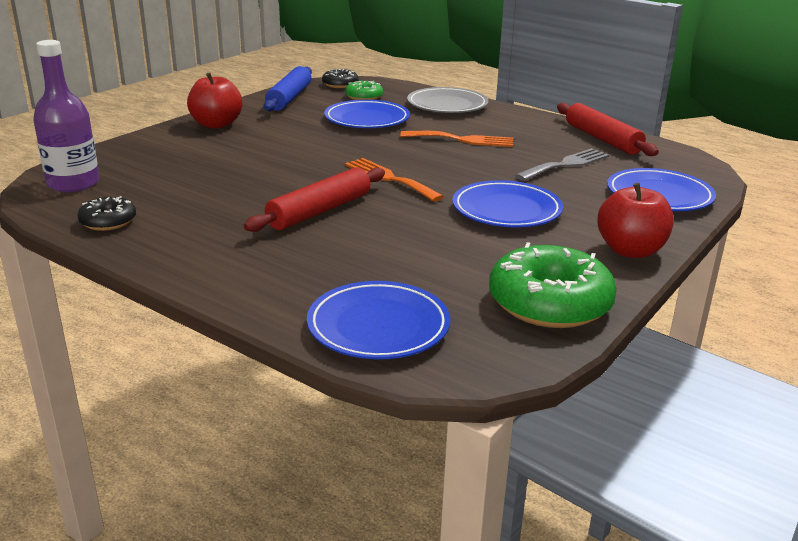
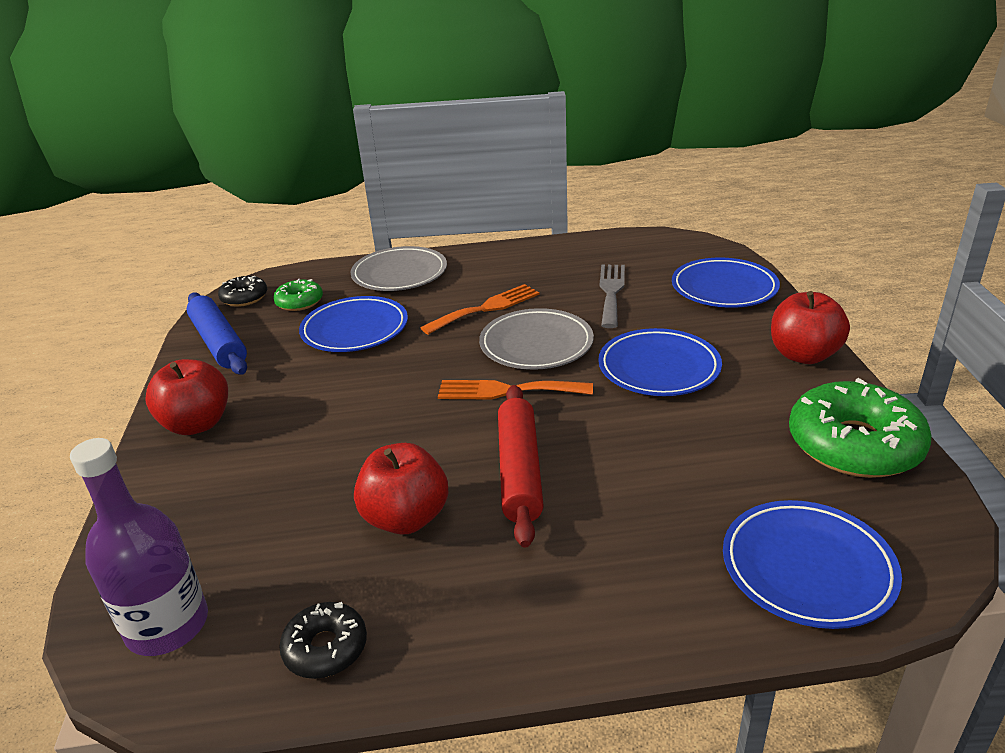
camera: 40 degrees left, 5 degrees up
(229, 200) = (406, 518): none -> red apple
(454, 167) = (536, 344): none -> grey plate
(602, 139) = (588, 250): red rolling pin -> none

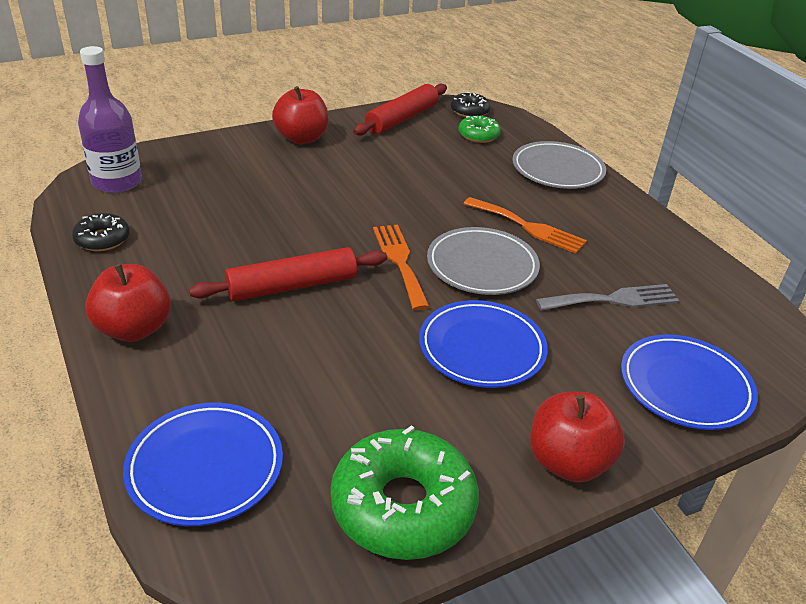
camera: 65 degrees right, 5 degrees up
(218, 343) = (401, 118): blue rolling pin -> red rolling pin
(355, 329) = (452, 169): blue plate -> none
(406, 518) = (224, 244): red apple -> red apple (134, 329)

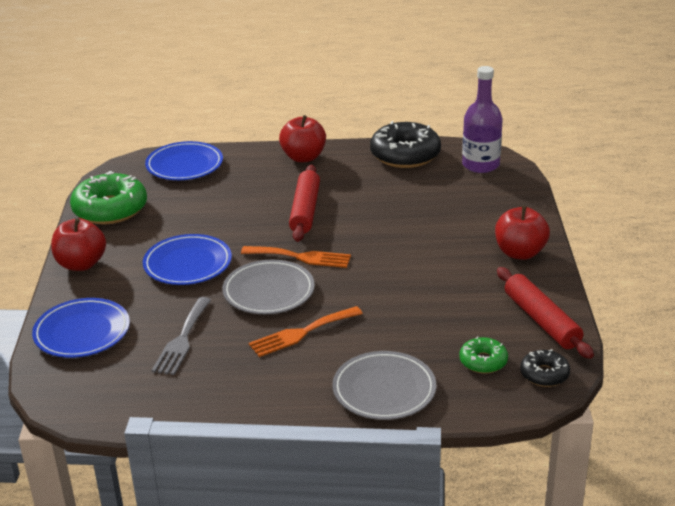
camera: 120 degrees right, 5 degrees down
(102, 239) = (405, 155): black donut -> black donut, size x1.92

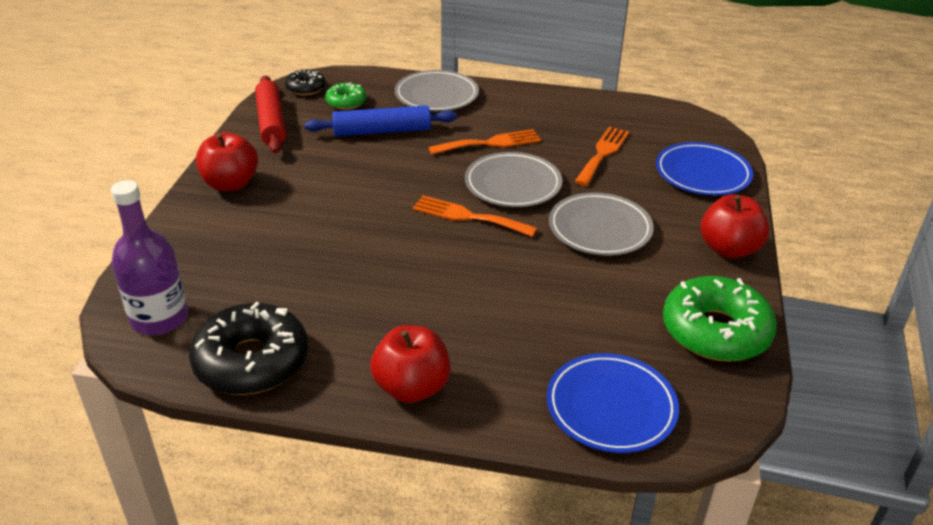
camera: 170 degrees left, 5 degrees up
(182, 339) = (602, 154): grey fork -> orange fork
(188, 264) = (600, 229): blue plate -> grey plate
(305, 210) = (442, 280): red rolling pin -> none
(420, 329) = (382, 131): none -> blue rolling pin

